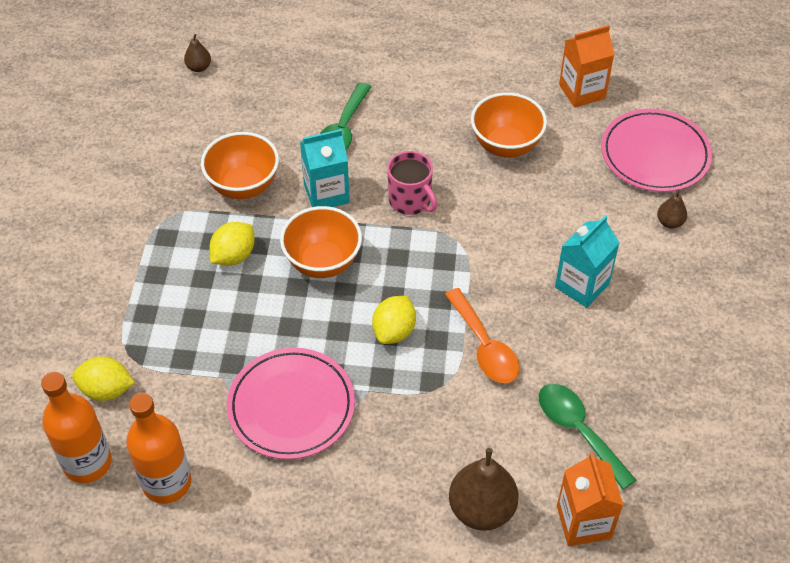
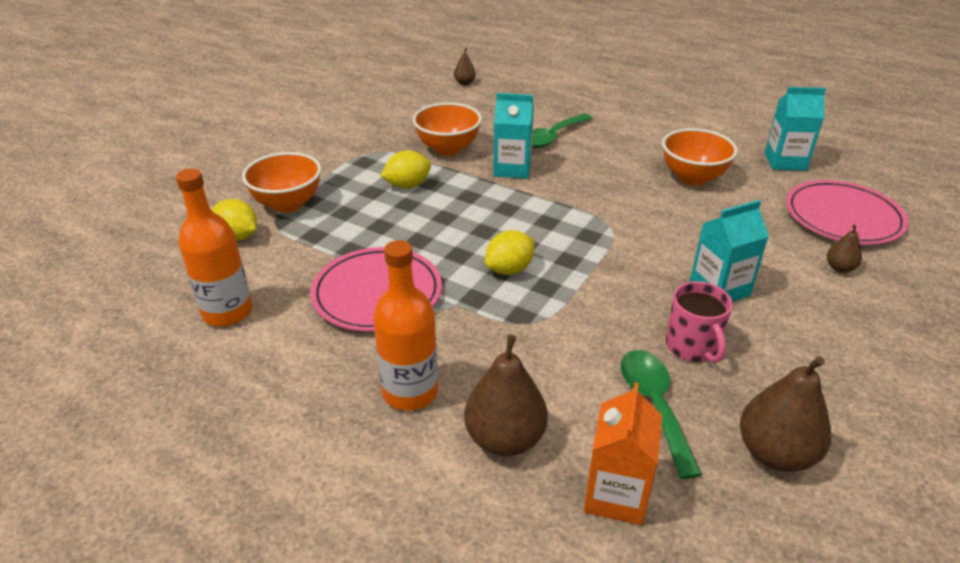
camera: 25 degrees right, 15 degrees down
(87, 463) = (179, 278): orange bottle -> orange bottle (410, 392)
(323, 262) = (478, 208): orange bowl -> orange bowl (288, 204)
(410, 201) = (582, 190): pink mug -> pink mug (692, 347)
(484, 346) = (590, 305): orange spoon -> none
(582, 91) = (785, 161): orange carton -> turquoise carton
(678, 438) = (775, 453): none -> brown pear

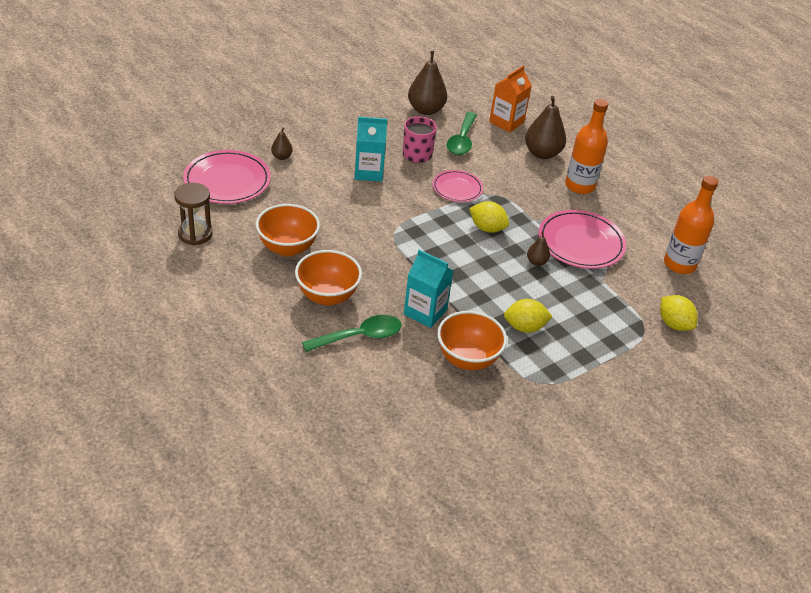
camera: 160 degrees left, 5 degrees up
(288, 204) = (631, 344): orange bowl -> orange bowl (327, 296)
(464, 83) = (386, 469): brown pear -> brown pear (536, 262)
(509, 269) = (487, 228): yellow lemon -> yellow lemon turned 45 degrees clockwise
(588, 311) = (457, 188): none -> pink plate
(785, 161) = (195, 234): turquoise carton -> brown hourglass

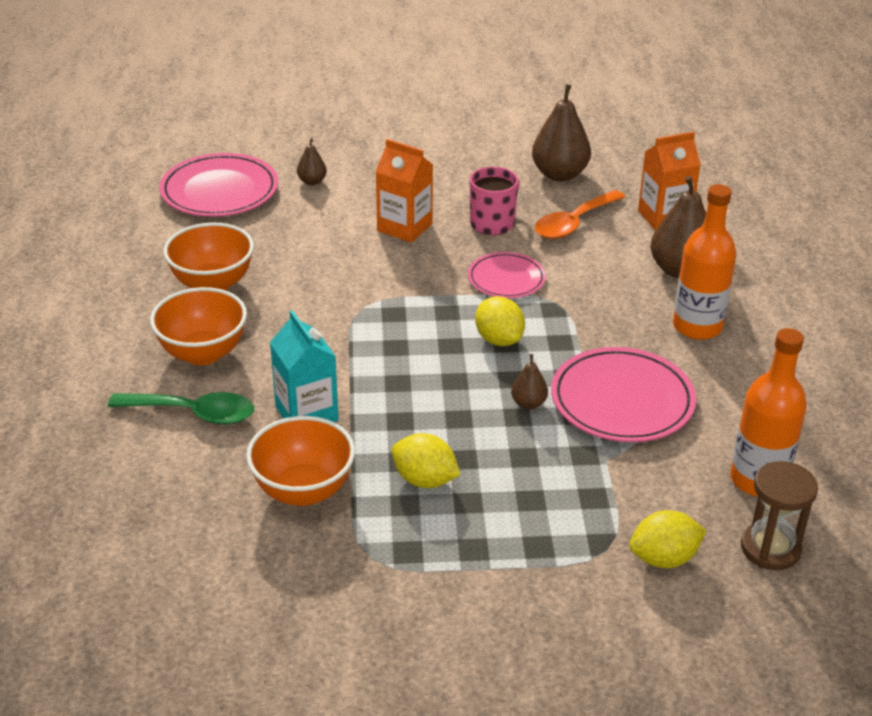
camera: 35 degrees right, 5 degrees down
(195, 234) = (123, 237): brown hourglass -> brown hourglass (770, 548)
(368, 172) = (404, 227): turquoise carton -> orange carton
(462, 140) = (574, 223): green spoon -> orange spoon
(674, 324) = (664, 558): yellow lemon -> yellow lemon turned 75 degrees clockwise

